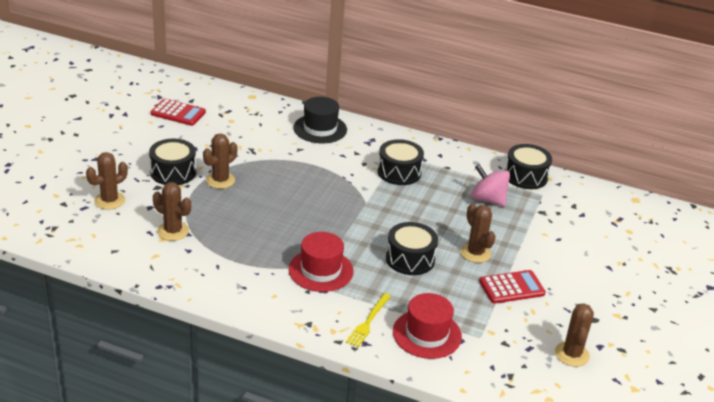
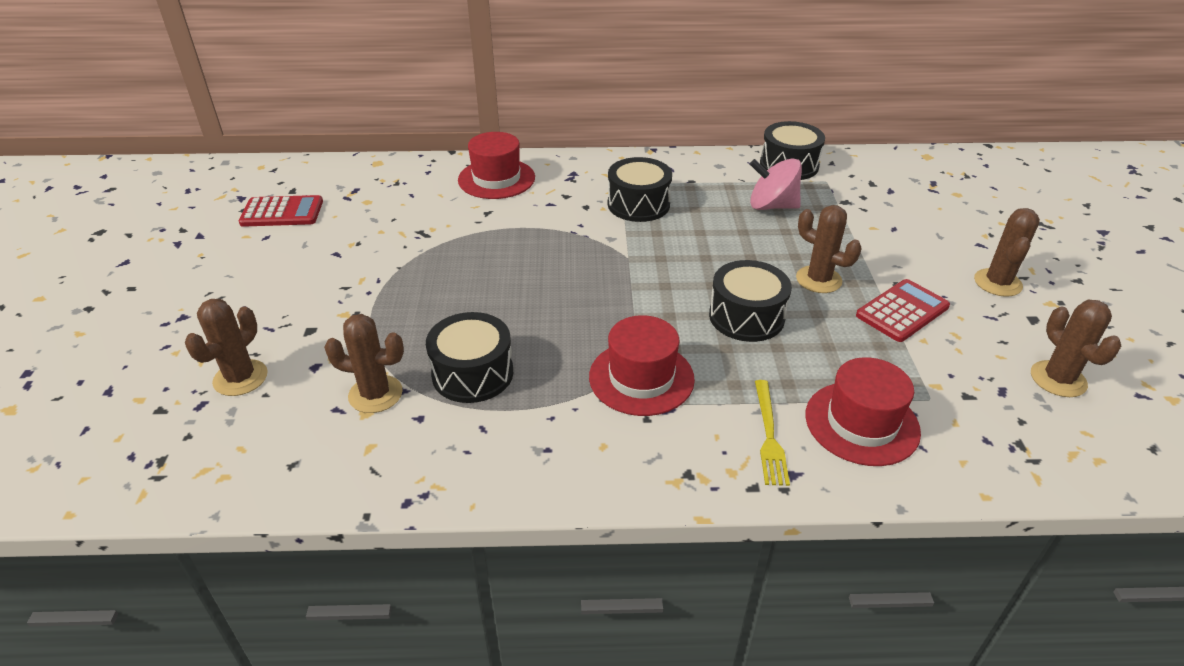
camera: 20 degrees left, 5 degrees up
(173, 172) = (322, 299): black drum -> black drum (472, 373)
(220, 180) = (403, 289): brown cactus -> brown cactus (997, 283)
(320, 129) = (496, 179): black hat -> red hat

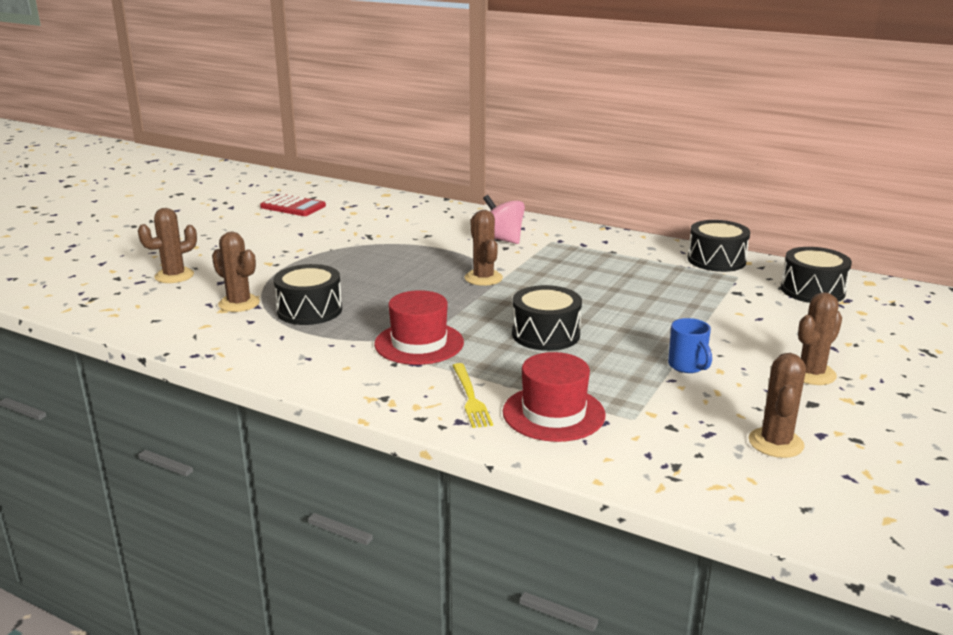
camera: 30 degrees right, 15 degrees down
(496, 179) = (458, 219): red hat -> none
(638, 204) = (549, 255): black drum -> black drum (812, 290)
(769, 435) = (470, 397): yellow fork -> yellow fork turned 45 degrees counterclockwise
(772, 206) = (662, 280): pink spinning top -> pink spinning top (501, 239)
(818, 280) = (639, 330): brown cactus -> brown cactus (483, 278)
(902, 311) = (687, 366): red calculator -> blue mug

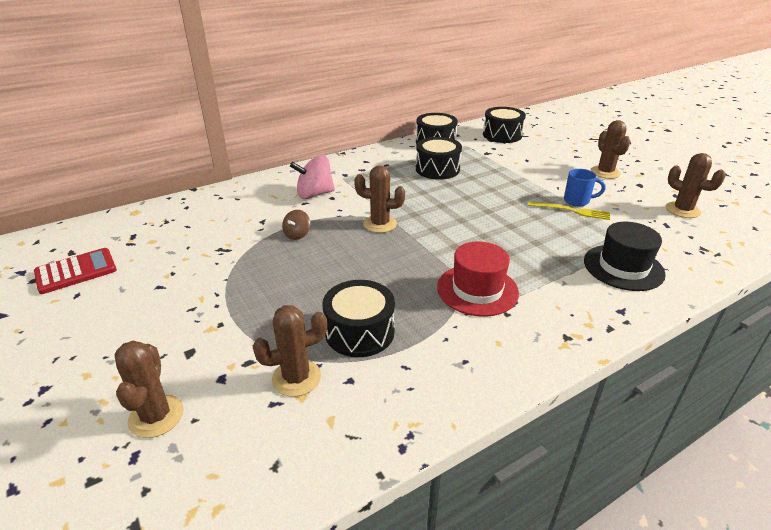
camera: 60 degrees left, 10 degrees up
(422, 253) = (297, 235): none -> brown spinning top
(470, 397) = (585, 294): yellow fork -> yellow fork (571, 211)
(546, 334) = (500, 231): black drum -> black drum (437, 169)
(553, 413) = (623, 267): red hat -> black hat

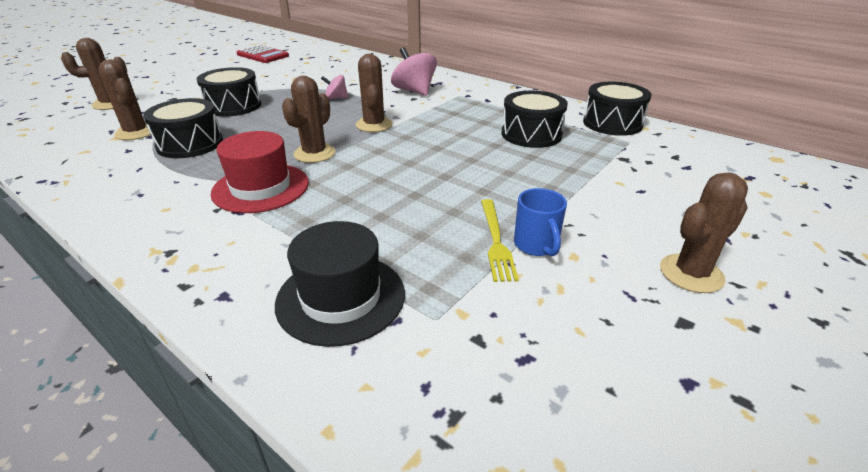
camera: 70 degrees right, 0 degrees up
(297, 235) = (336, 98): brown spinning top -> pink spinning top
(502, 135) = (710, 163): black drum -> black drum (233, 106)
(682, 210) = (617, 391): brown cactus -> brown cactus (314, 153)

